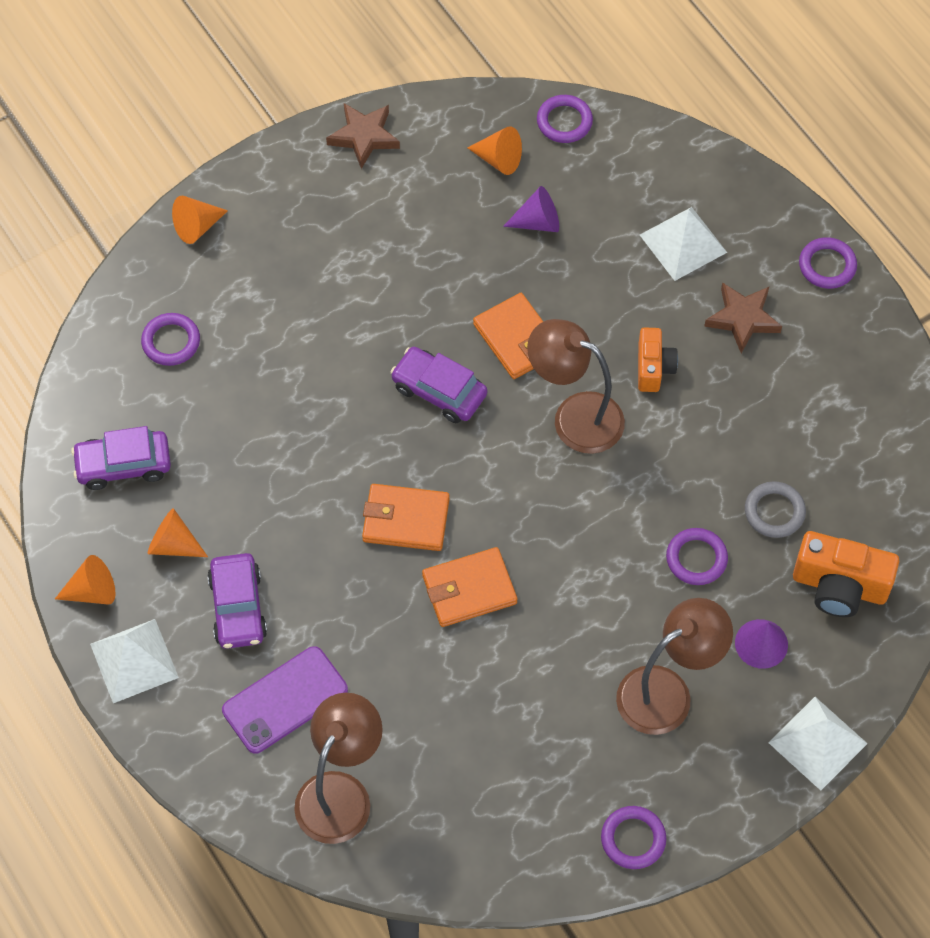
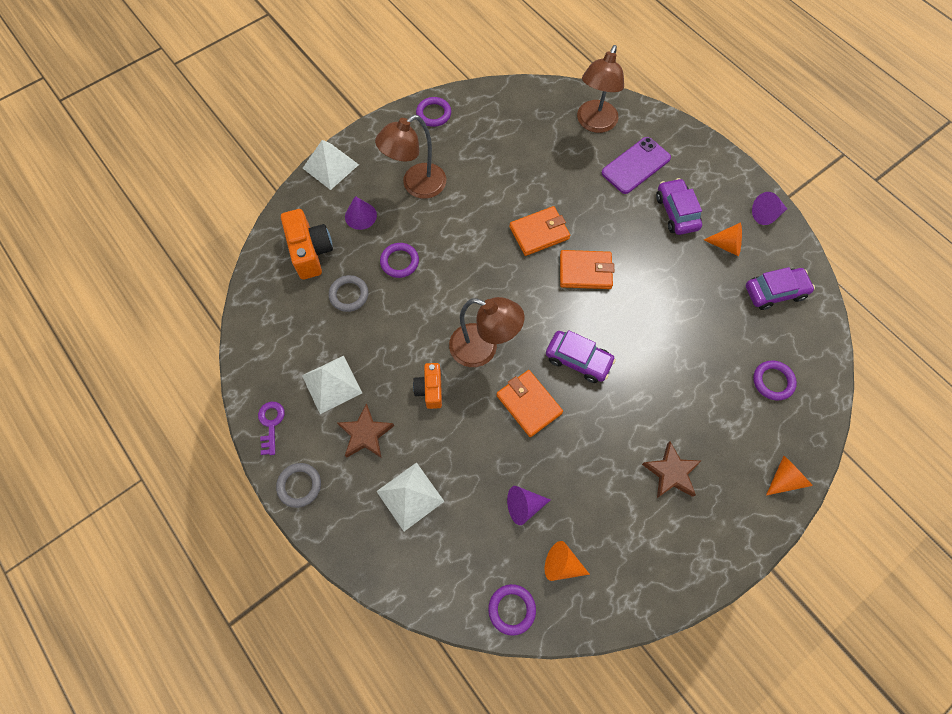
camera: 175 degrees right, 5 degrees up
(92, 591) = (766, 215): orange cone -> purple cone
(134, 660) = (728, 179): white pyramid -> white pyramid (332, 384)
(364, 137) = (676, 577): brown star -> brown star (671, 472)
(827, 265) = (299, 485): purple ring -> grey ring
(839, 586) = (310, 252): orange camera -> orange camera turned 60 degrees clockwise
(873, 341) = (271, 423): none -> purple key

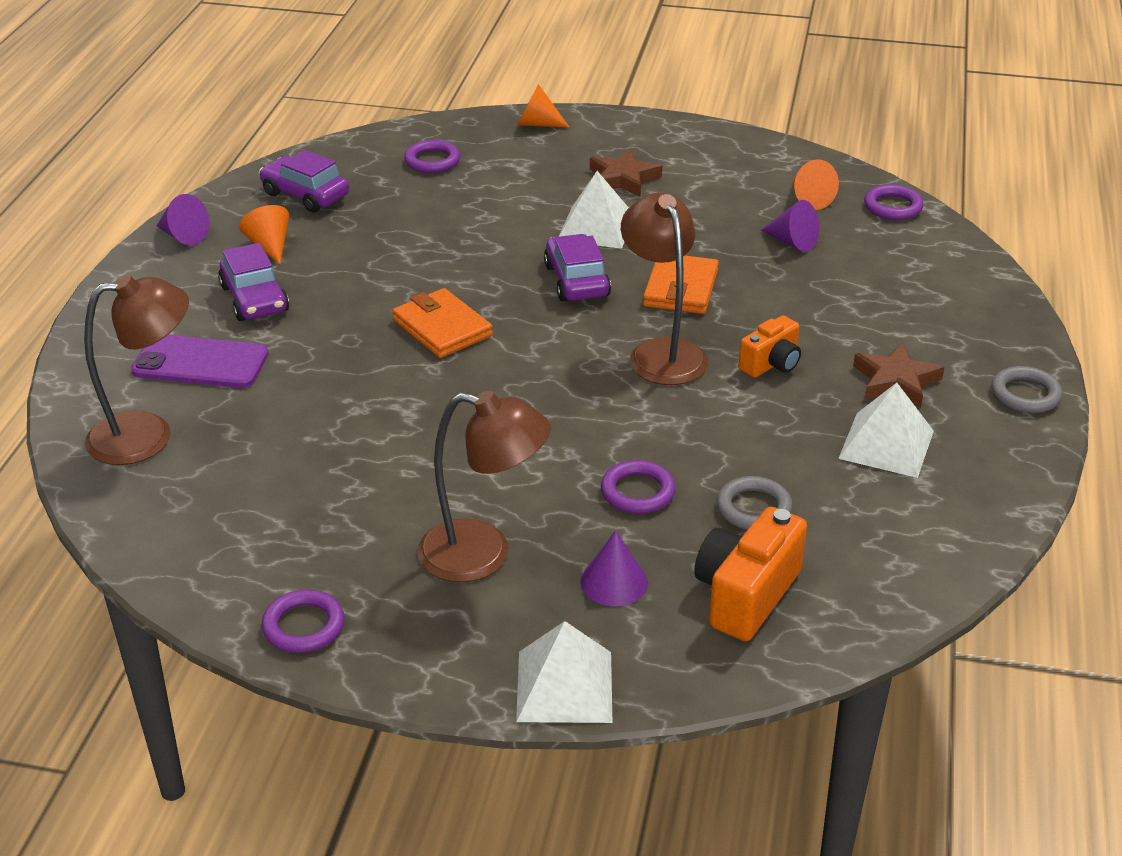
camera: 130 degrees left, 30 degrees down
(271, 423) = (1008, 463): purple key -> none
(410, 496) = (902, 313): white pyramid -> white pyramid (596, 227)
(539, 233) = (426, 391): orange wallet -> none
(676, 212) = (254, 299): purple car -> purple car turned 60 degrees counterclockwise

